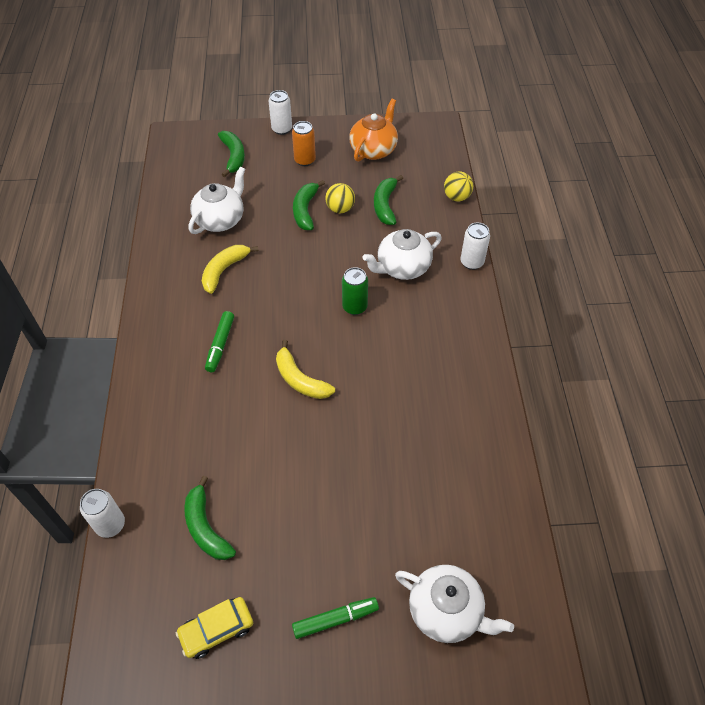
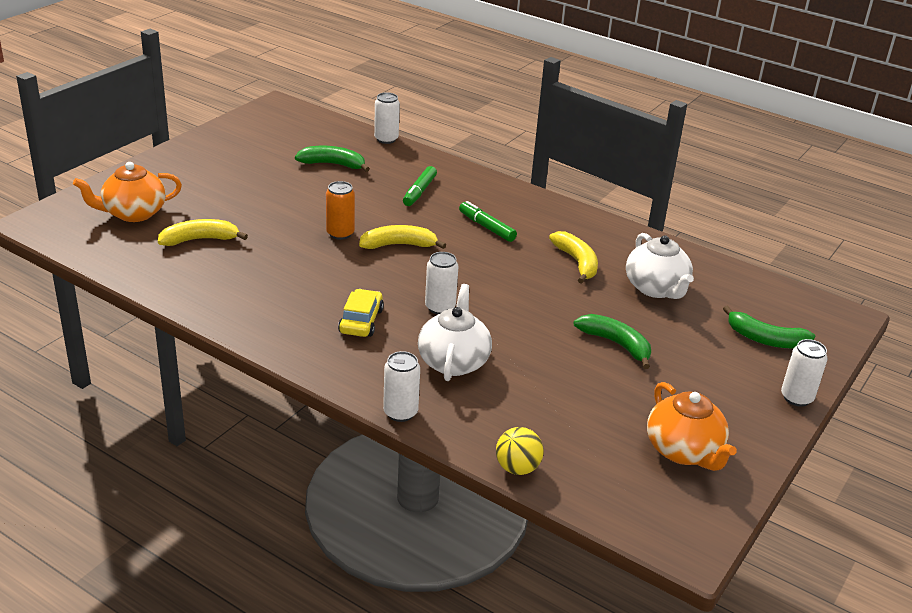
camera: 125 degrees right, 20 degrees down
(216, 630) = (262, 144): yellow car -> yellow car (361, 321)
(305, 160) = (711, 385): orange can -> orange can (340, 233)
(335, 619) = (200, 178): green marker -> green marker (419, 192)
(340, 209) = (593, 368): yellow ball -> none
(354, 307) = (440, 307): green can -> white can
(385, 205) = (564, 403): green banana -> none
(428, 516) = (200, 240): none -> yellow banana
(446, 611) = (133, 213): white teapot -> orange teapot

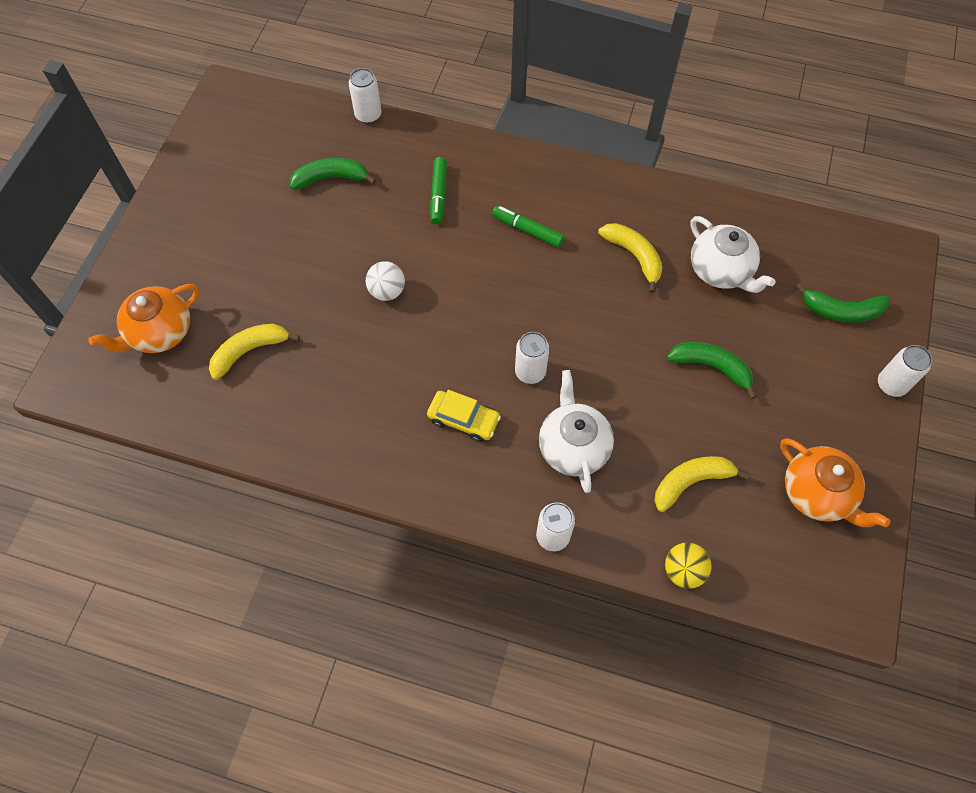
camera: 15 degrees left, 30 degrees up
(340, 233) = (387, 291): orange can -> white ball
(361, 321) = (463, 419): yellow car -> yellow car turned 120 degrees clockwise
(399, 245) = (453, 289): yellow banana -> yellow banana (691, 482)

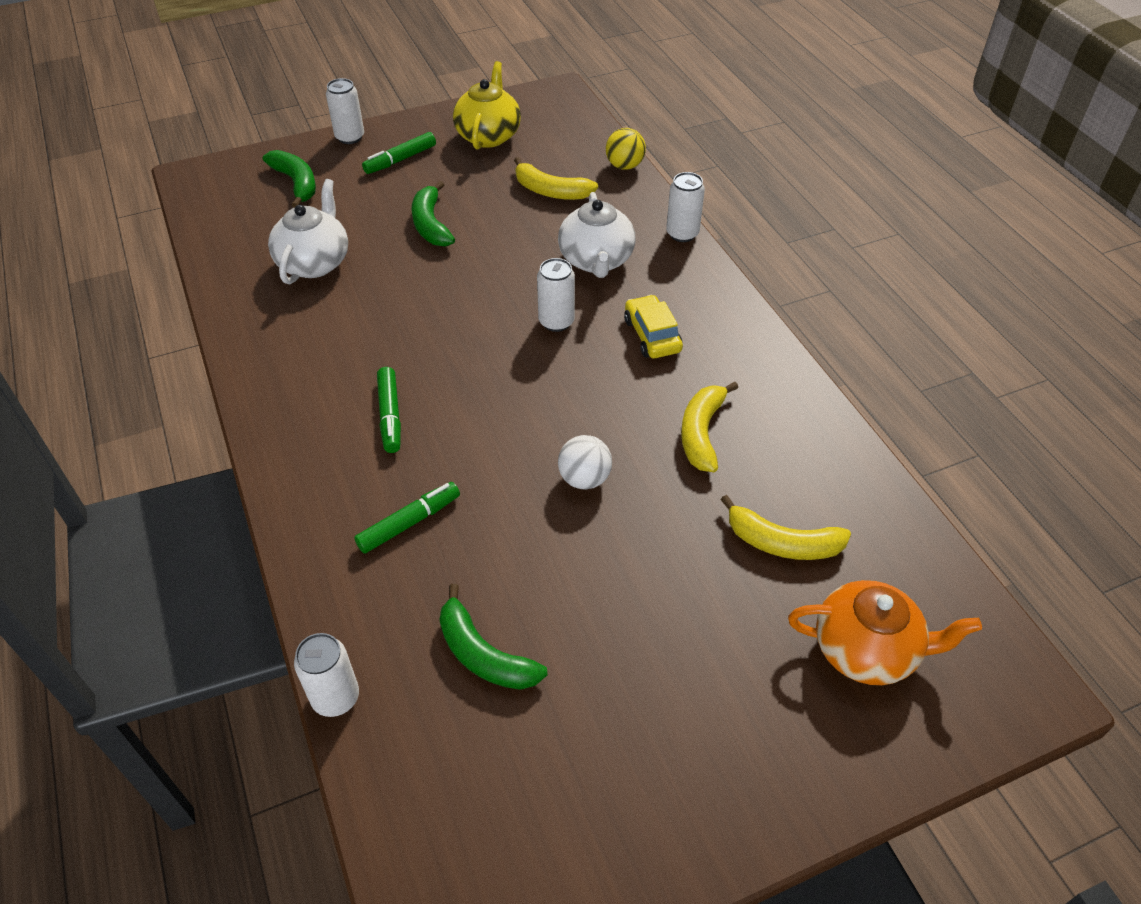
camera: 130 degrees left, 15 degrees down
(573, 446) = (596, 261): white teapot -> white teapot turned 45 degrees counterclockwise
(634, 256) = (350, 323): yellow banana -> yellow banana (702, 433)
(817, 493) = (488, 135): orange teapot -> yellow teapot
(825, 401) = (400, 160): none -> green marker

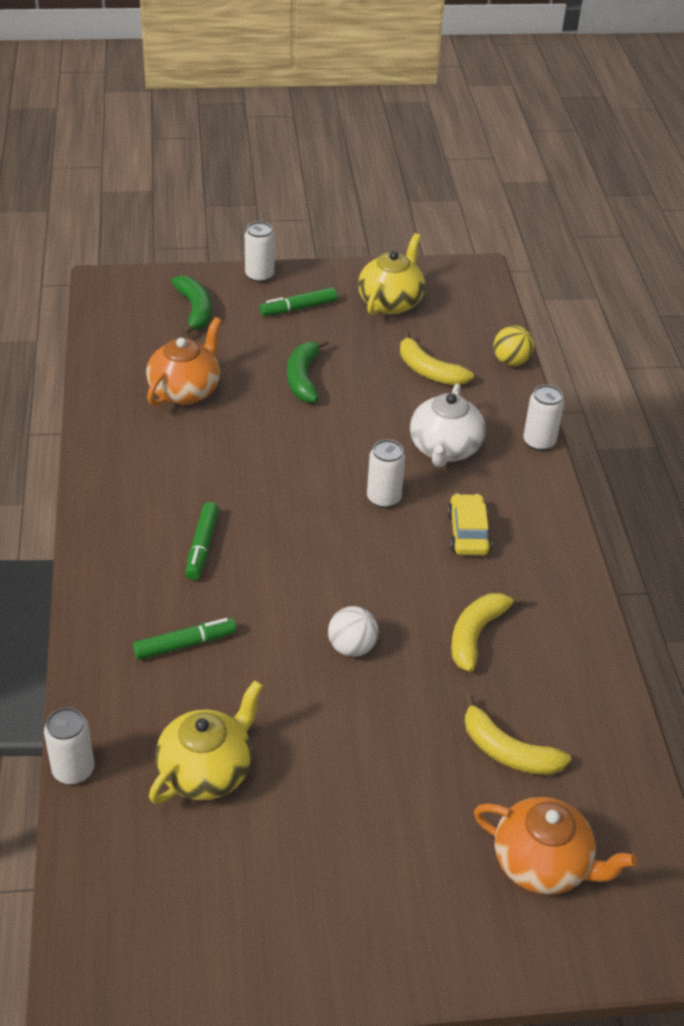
camera: 15 degrees right, 5 degrees down
(314, 262) = (185, 390): white teapot -> orange teapot
(484, 654) = (207, 771): green banana -> yellow teapot

